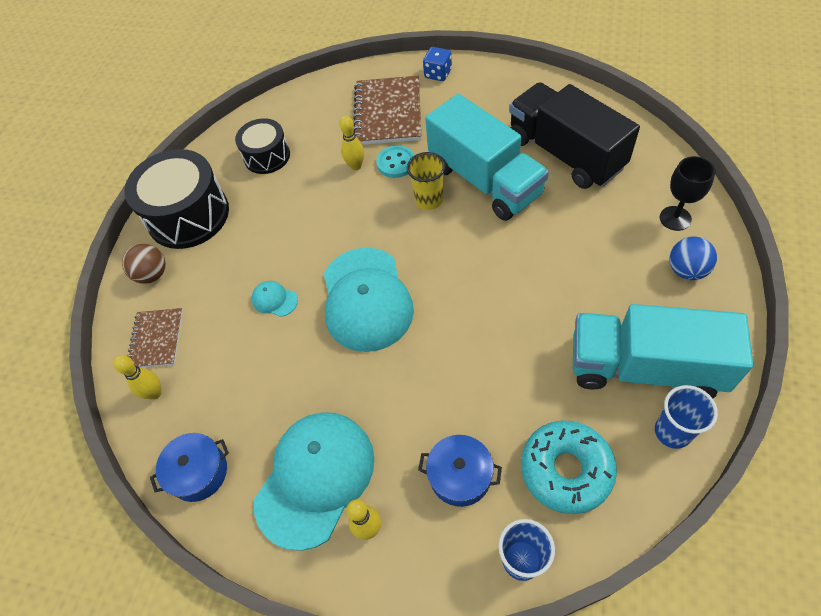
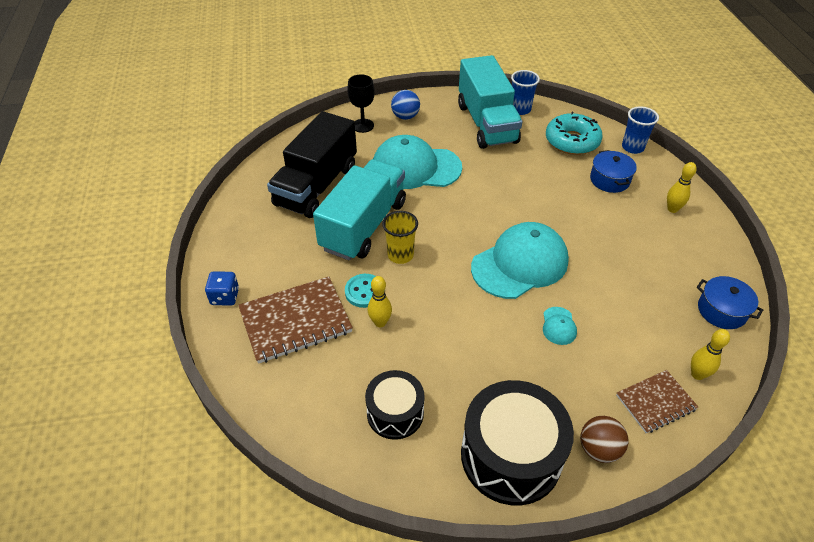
camera: 120 degrees left, 10 degrees down
(315, 478) = (668, 244): turquoise cap -> turquoise cap (416, 167)

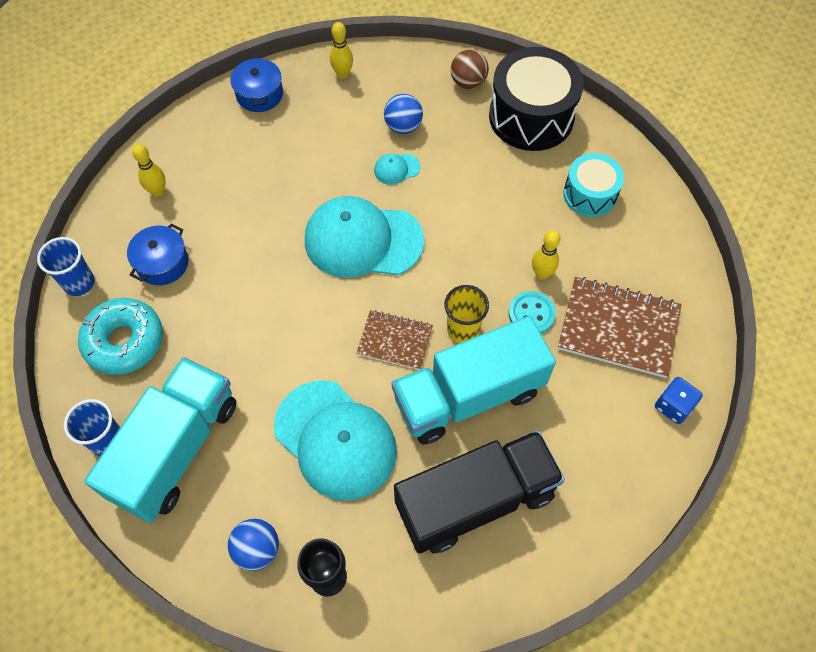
camera: 140 degrees left, 15 degrees up
(395, 413) = (589, 194): black drum -> turquoise drum
(558, 326) = (396, 169): turquoise cap -> turquoise cap turned 150 degrees counterclockwise
(596, 363) = (403, 126): none -> blue ball
(655, 402) = (395, 79): brown notebook -> brown notebook (395, 341)

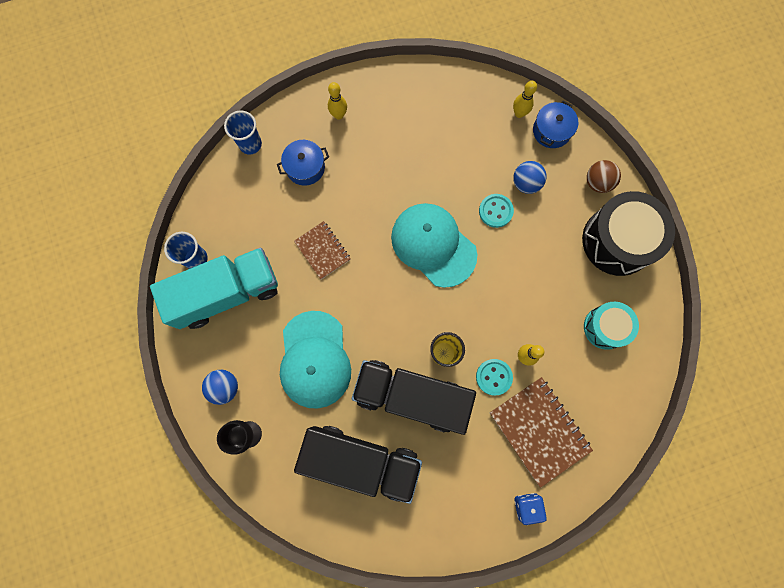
camera: 40 degrees right, 15 degrees up
(124, 341) = (248, 203): turquoise donut -> none
(259, 94) = (453, 89): blue pot -> blue pot (551, 131)
(395, 341) = (397, 327): brown notebook -> brown notebook (322, 250)
(396, 169) = (495, 211): turquoise cap -> turquoise button
(468, 395) = (411, 396): turquoise truck -> black truck

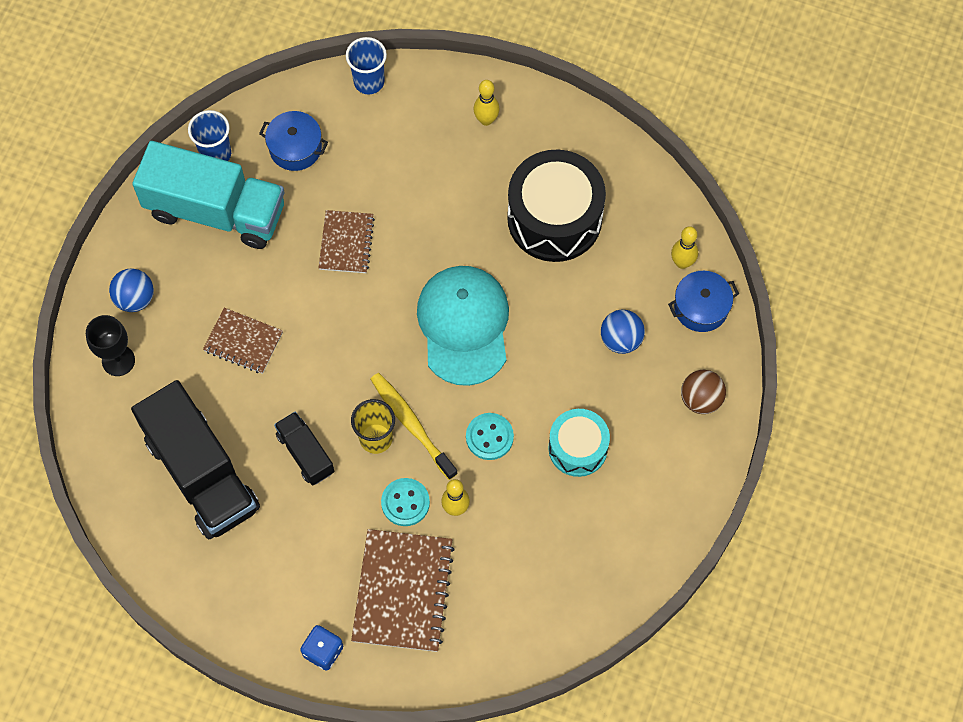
camera: 40 degrees right, 10 degrees down
(305, 167) = (403, 147): blue pot -> blue pot (295, 148)
(314, 359) = (243, 342): turquoise cap -> brown notebook
(411, 396) = (305, 453): black truck -> black truck, size x0.49
(456, 328) = (411, 424): none -> yellow toothbrush
(495, 211) = (561, 342): turquoise button -> turquoise button (489, 437)
(605, 327) = (568, 549): turquoise drum -> turquoise drum (578, 448)
(617, 241) = (665, 475): black drum -> black drum (554, 218)

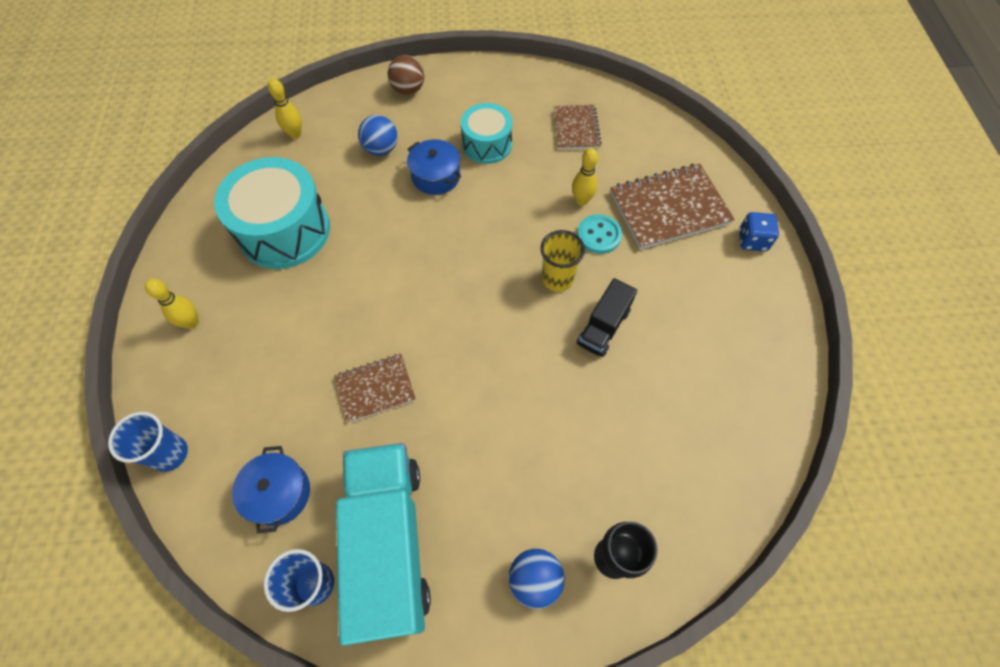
camera: 115 degrees left, 5 degrees down
(201, 473) = (676, 406): black truck -> none
(243, 342) = (526, 435): brown notebook -> brown notebook (576, 129)
(411, 424) = (529, 258): yellow toothbrush -> none
(464, 325) = (418, 257): turquoise cap -> none
(489, 437) = (510, 201): turquoise button -> none
(554, 218) = (284, 230): black drum -> turquoise drum
(701, 307) = (331, 112): blue pot -> blue pot (436, 176)

